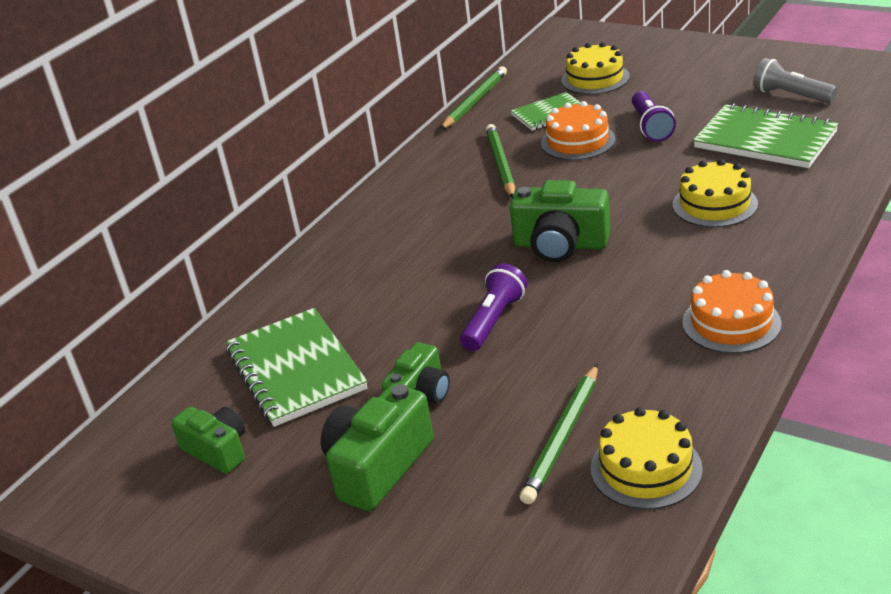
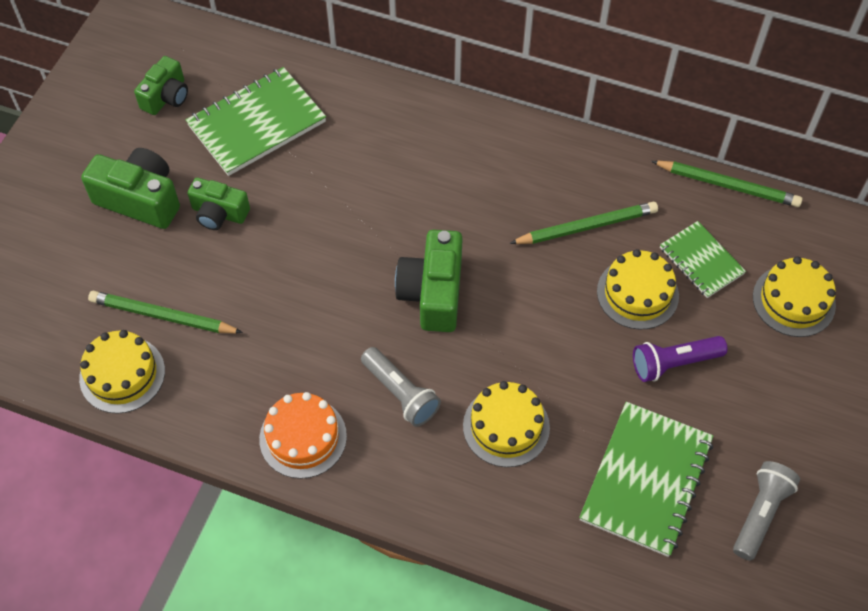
camera: 75 degrees right, 25 degrees up
(494, 320) = (315, 252): purple flashlight -> none
(578, 141) = (637, 293): orange cake -> yellow cake
(678, 262) = (401, 393): none -> grey flashlight

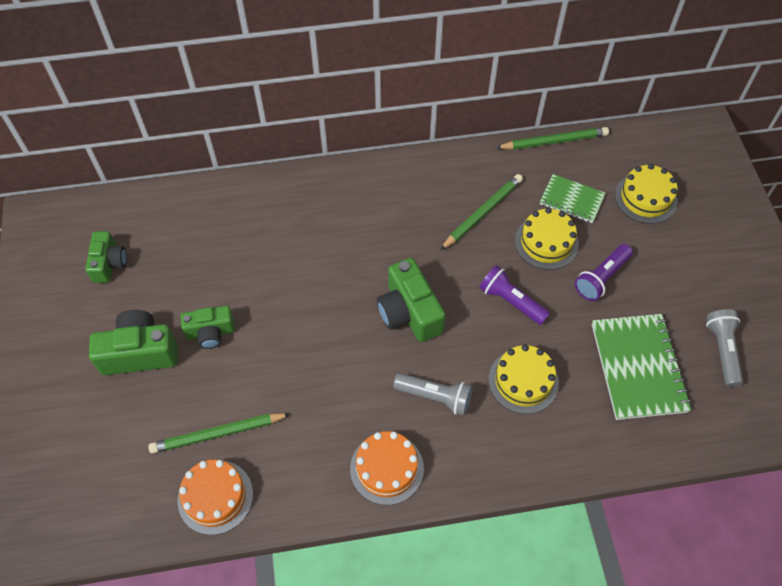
camera: 30 degrees left, 0 degrees up
(122, 374) = (215, 497): yellow cake -> orange cake
(257, 124) = (195, 251): green notebook -> none
(551, 336) = (511, 301): none -> purple flashlight

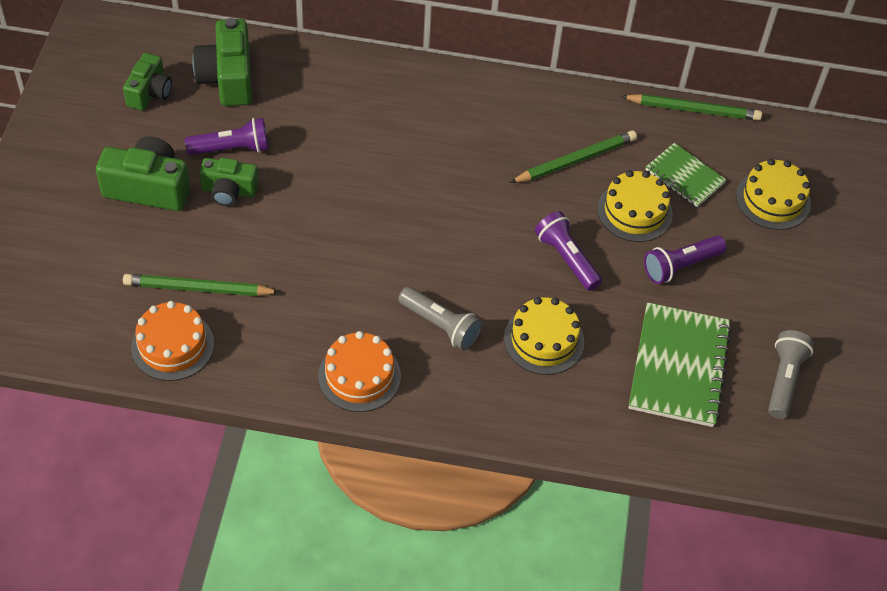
camera: 15 degrees right, 5 degrees down
(199, 293) = (232, 149): none -> purple flashlight
(409, 312) = (449, 235): green camera -> green camera (227, 78)

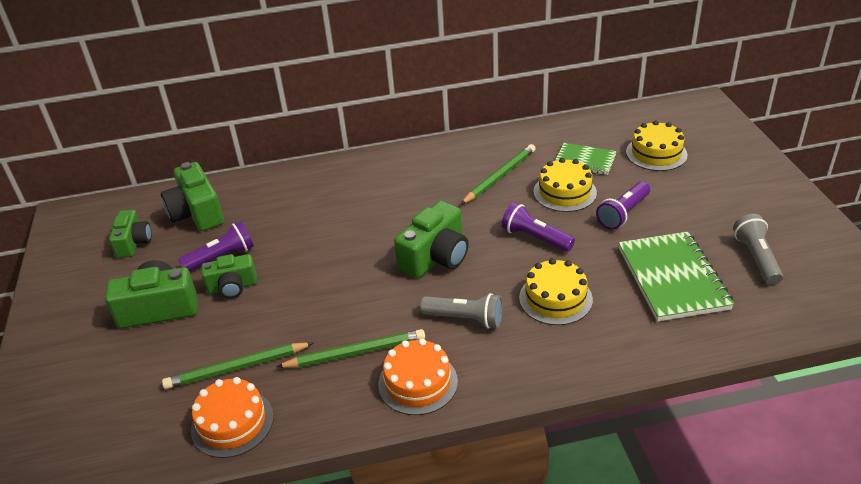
camera: 15 degrees left, 15 degrees down
(450, 239) = (436, 257): none -> green camera
(693, 110) = (562, 122): green pencil -> green pencil (355, 353)

